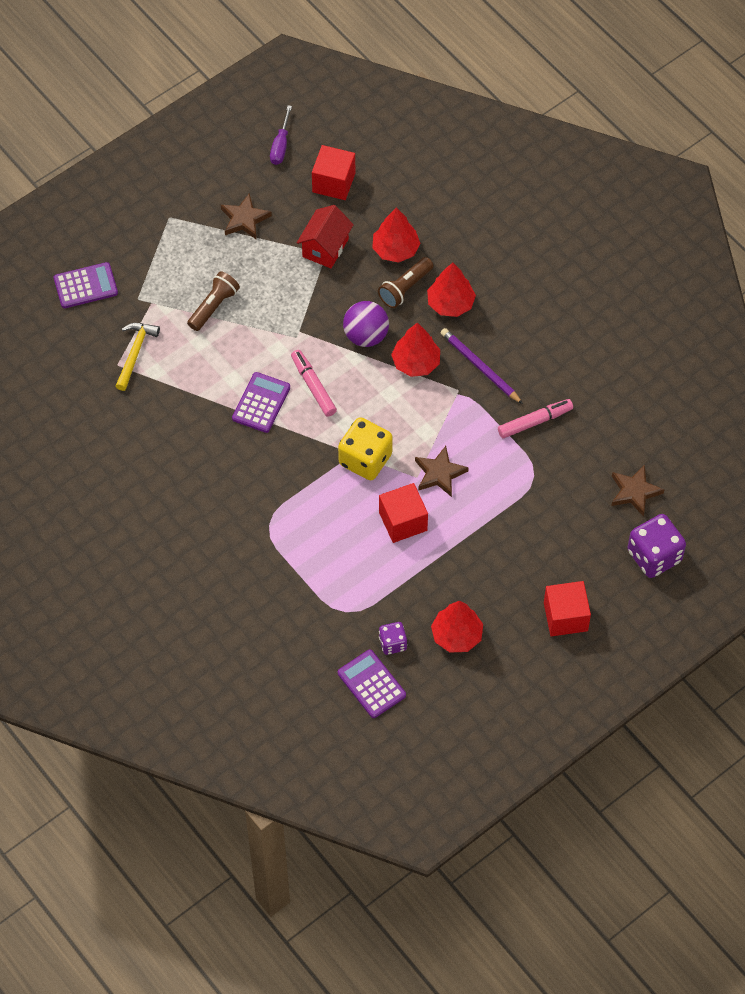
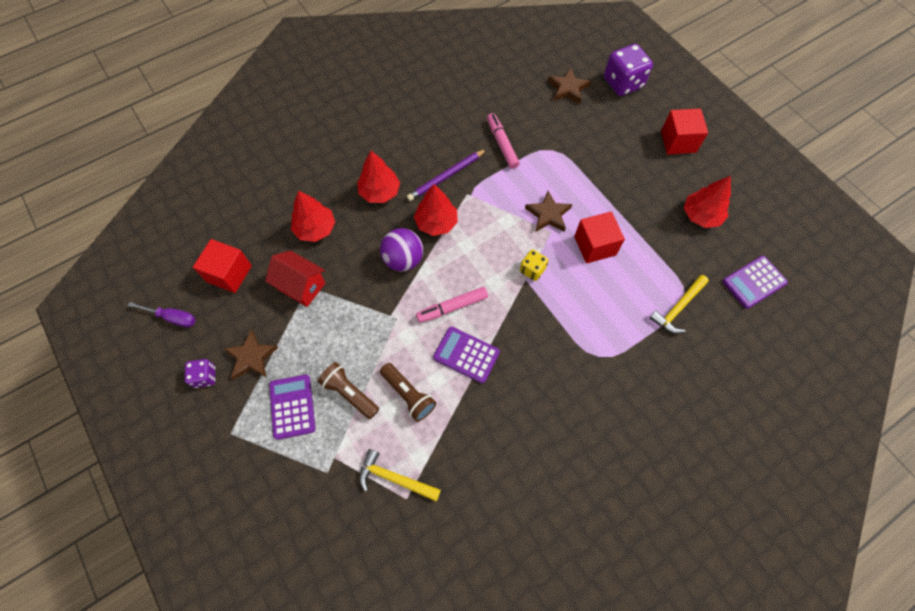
camera: 85 degrees left, 5 degrees up
(85, 286) = (299, 531): purple calculator -> purple calculator (292, 406)
(332, 603) = (678, 308): none -> yellow hammer
(365, 459) = (532, 270): yellow dice -> yellow dice, size x0.55
(392, 643) = (713, 263): purple dice -> purple dice (205, 376)
(405, 288) = (358, 225): brown flashlight -> brown flashlight (408, 395)

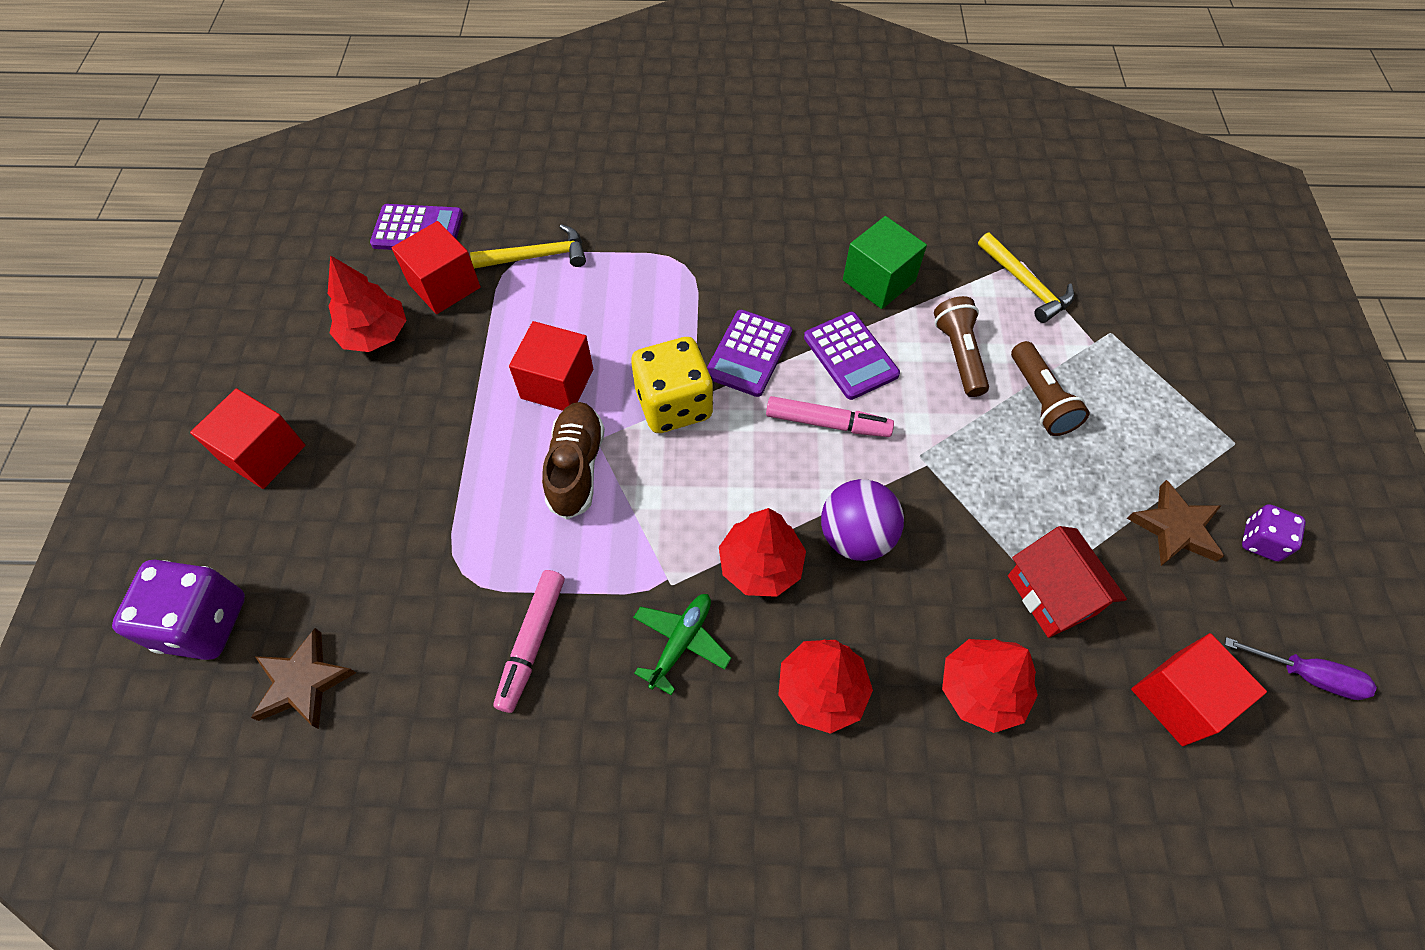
camera: 145 degrees left, 5 degrees down
(172, 317) = (1306, 675): purple screwdriver -> purple screwdriver turned 150 degrees clockwise
(292, 406) = (1131, 427): purple calculator -> purple calculator (749, 354)
(446, 176) = (681, 642): purple pencil -> green plane
(483, 419) = (879, 281): none -> green cube
(532, 270) = (674, 404): yellow dice -> yellow dice, size x1.82
(548, 214) = (576, 467): brown star -> brown shoe
(702, 260) = (444, 286): none -> red cube

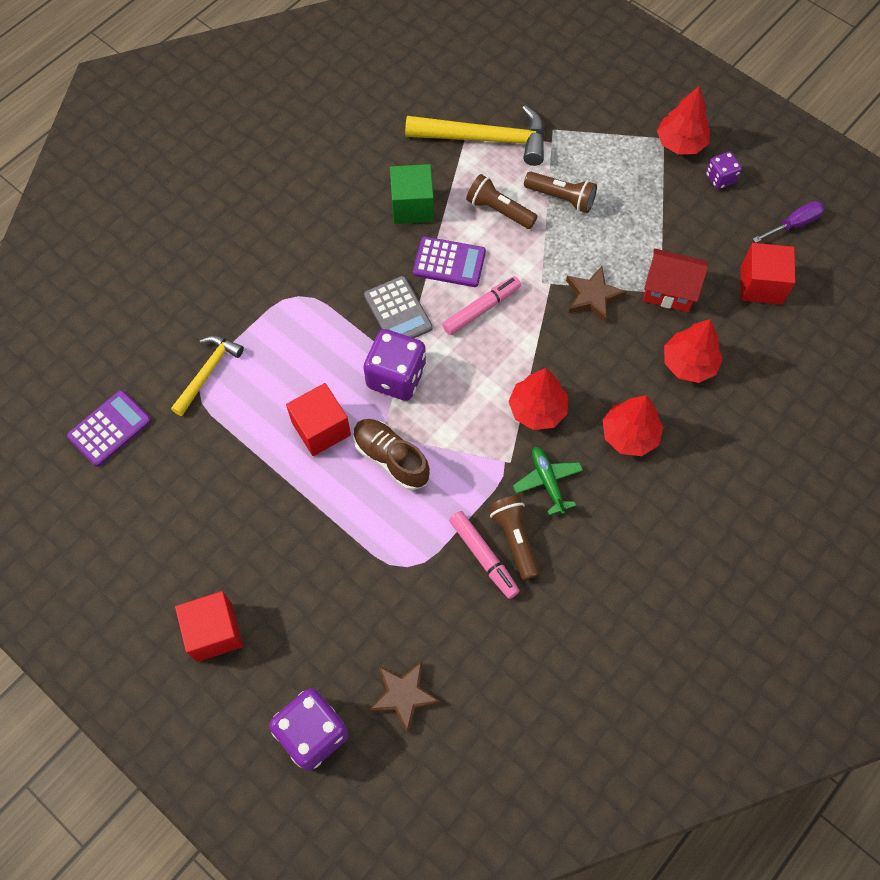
camera: 50 degrees left, 5 degrees up
(375, 334) = (178, 509): red tree -> red tree (680, 143)
(444, 286) = (177, 443): red cube -> none
(580, 659) = (514, 538): none -> brown flashlight
(674, 404) = (396, 377): yellow dice -> purple dice
(749, 354) = (398, 312): purple calculator -> grey calculator
(856, 536) = (561, 351): purple ball -> none
(1025, 284) = (485, 139): yellow hammer -> yellow hammer, size x1.67
(1175, 528) = (682, 206): brown star -> brown star (593, 296)

